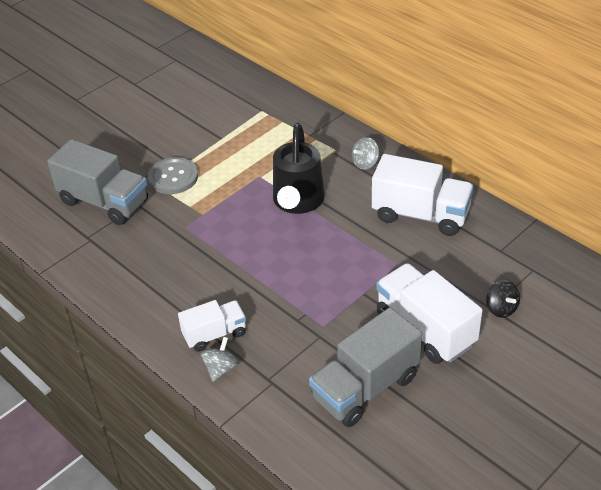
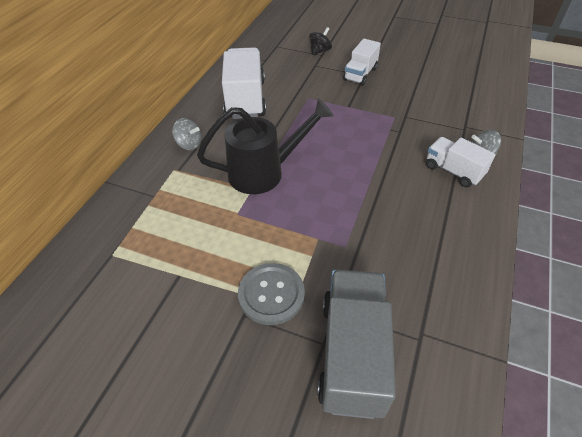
camera: 115 degrees left, 5 degrees up
(365, 388) = (429, 86): grey truck -> none
(425, 329) = (360, 74): white truck -> white truck, size x0.59

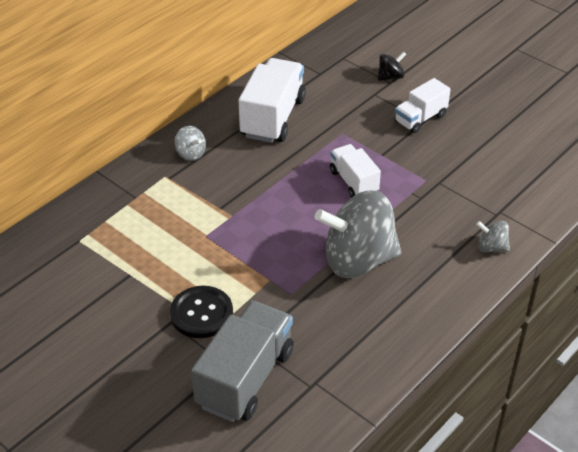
camera: 20 degrees right, 5 degrees down
(264, 172) = (251, 203): black watering can -> none
(271, 294) = (201, 313): grey button -> black button
(384, 197) = (358, 260): none -> grey spinning top
(453, 171) = (449, 255): white truck -> white truck (353, 182)

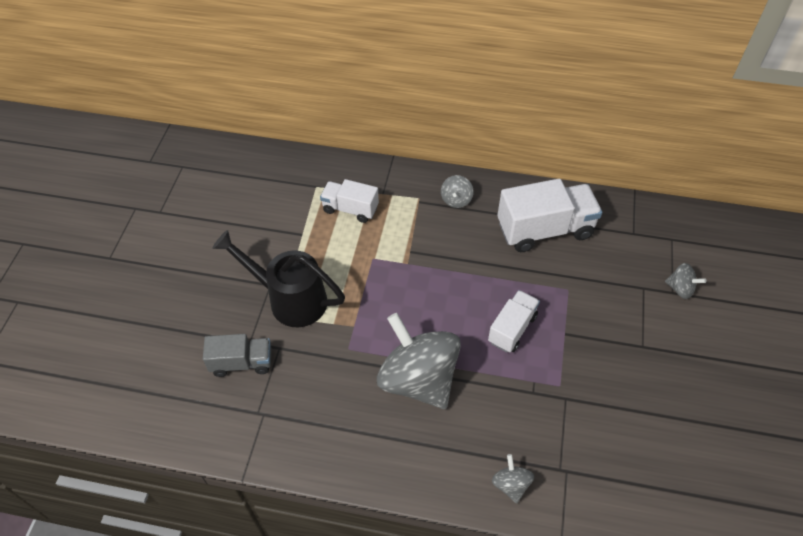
camera: 60 degrees right, 10 degrees up
(201, 313) = (290, 299): black button -> black watering can
(245, 378) = (242, 362): grey truck -> grey truck, size x0.59
(390, 77) = (680, 289): black spinning top -> grey spinning top
(420, 119) = (642, 341): white truck -> white truck (350, 209)

